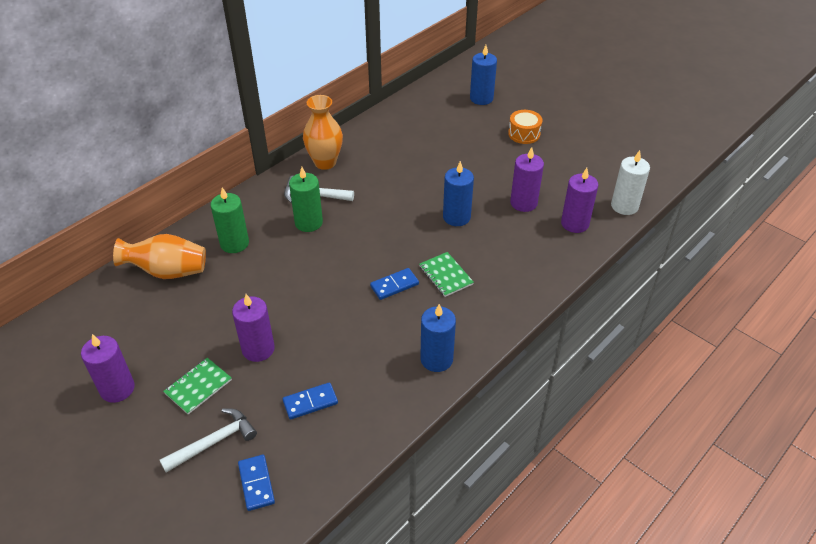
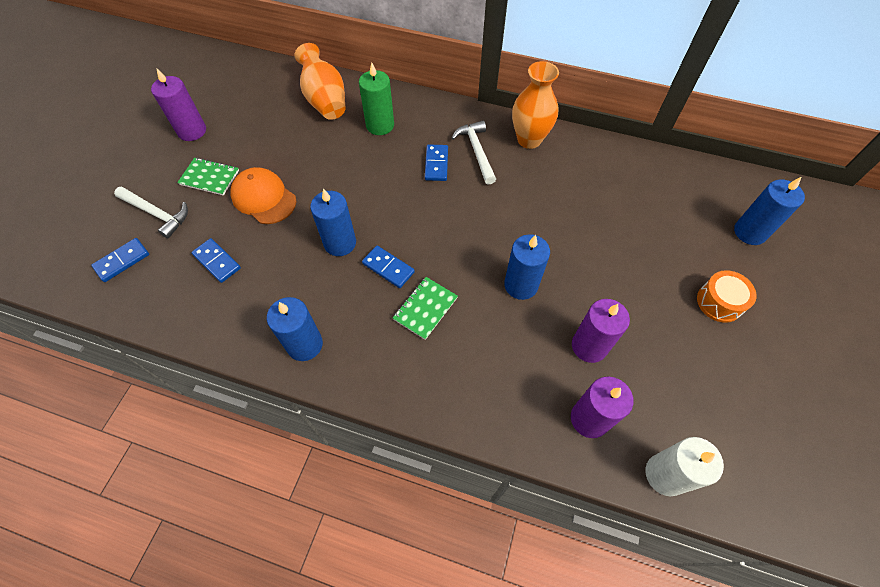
camera: 65 degrees right, 15 degrees up
(258, 349) = (264, 198): purple candle -> orange cap
(308, 222) = (436, 164): green candle -> blue domino
(349, 308) = (340, 243): none -> blue candle

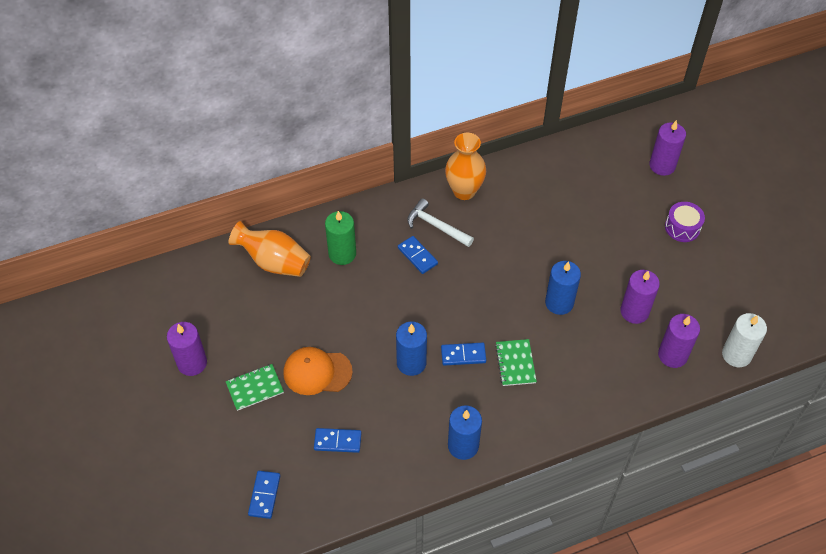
camera: 40 degrees left, 5 degrees down
(157, 214) = (247, 444): white hammer -> none
(719, 302) = (682, 227): orange drum -> purple drum
(750, 232) = (662, 165): blue candle -> purple candle

